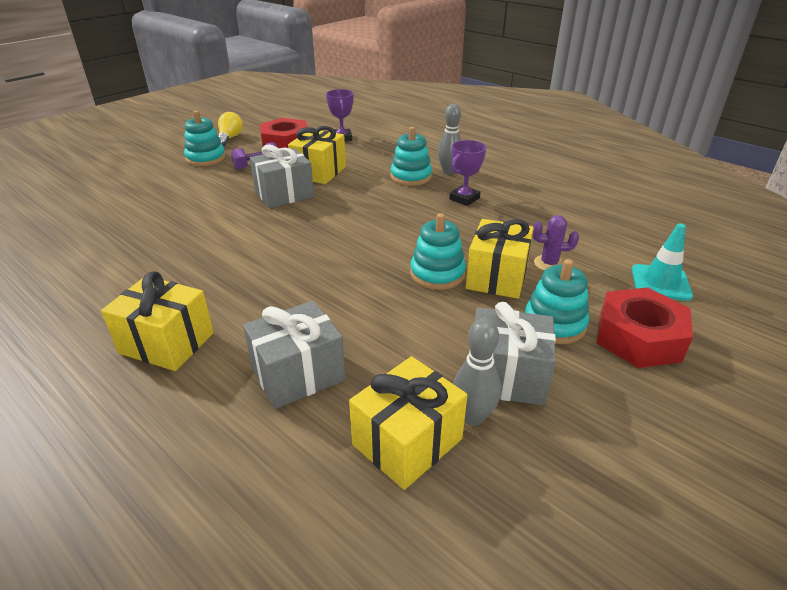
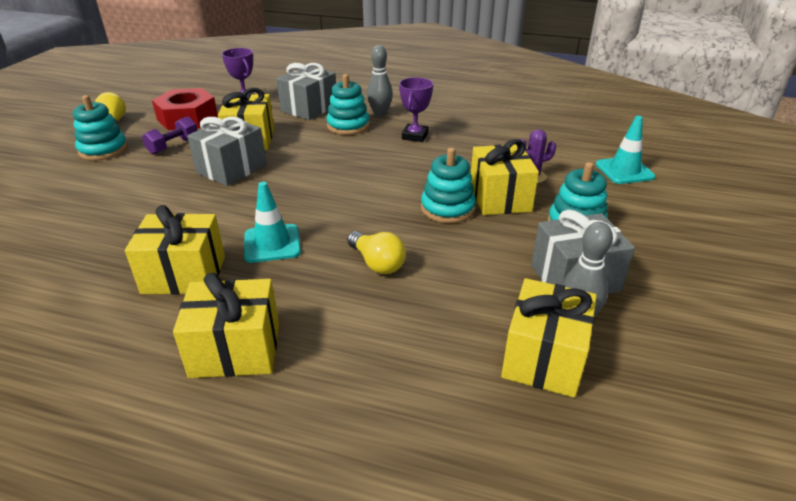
camera: 25 degrees left, 0 degrees up
(180, 272) = (184, 274): none -> yellow gift
(263, 265) = (272, 243): none -> turquoise traffic cone
(298, 374) = (399, 334): grey gift -> grey gift (309, 108)
(332, 306) = (377, 263): none -> yellow light bulb
(638, 338) = (643, 218): red nut -> none

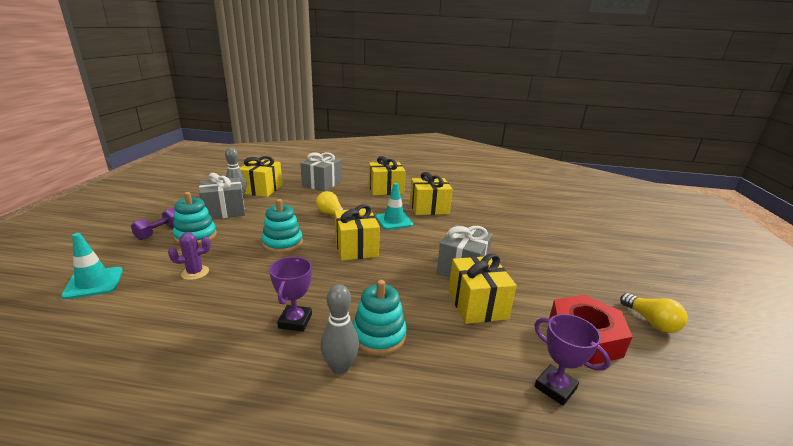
camera: 170 degrees right, 10 degrees down
(103, 150) = (596, 283): turquoise stacking toy -> none
(173, 146) = (541, 291): purple dumbbell -> purple dumbbell (159, 232)
(309, 108) = (447, 373): grey gift -> grey gift (322, 184)
(499, 198) = (238, 252): yellow gift -> yellow gift (356, 247)

